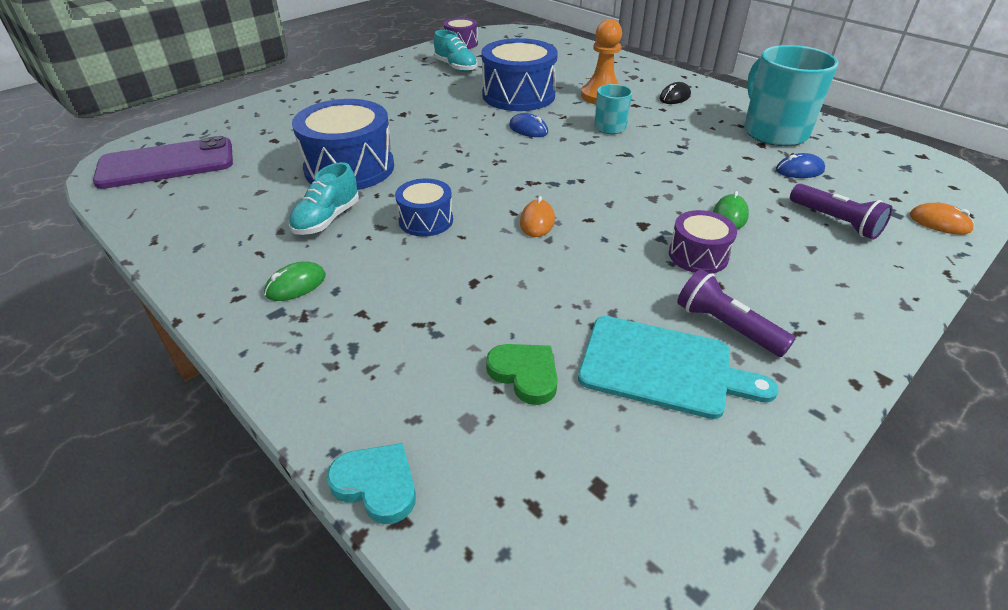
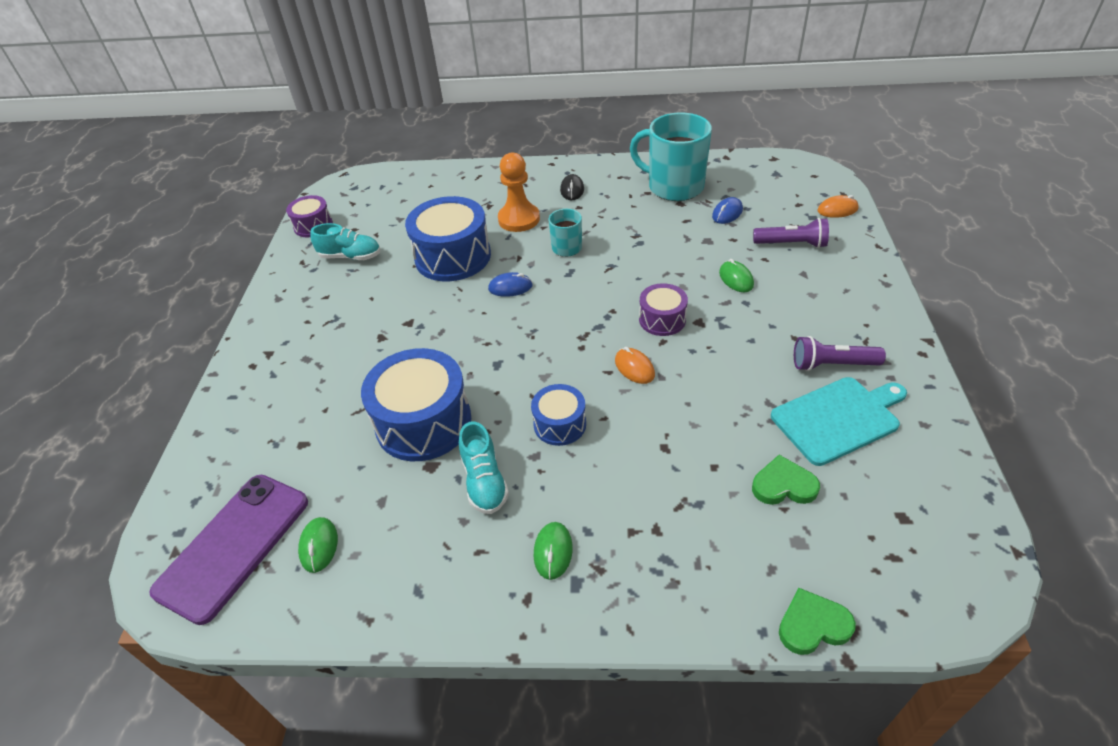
camera: 40 degrees left, 5 degrees up
(197, 190) = (319, 546): none -> green mouse
(377, 484) = (813, 625): turquoise heart -> green heart
(698, 255) = (757, 323): purple drum -> purple drum (662, 319)

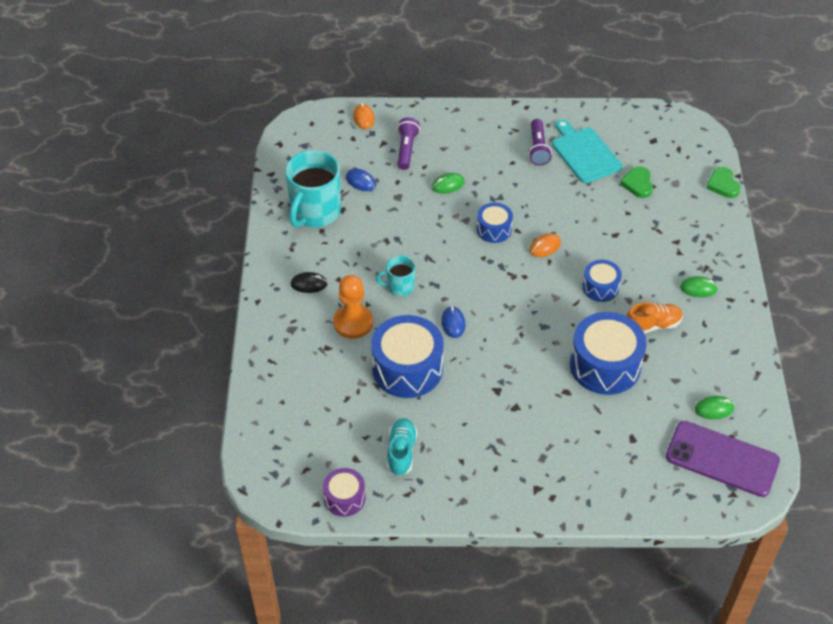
camera: 95 degrees left, 5 degrees up
(484, 481) = (652, 325): turquoise shoe -> orange shoe
(662, 319) = (494, 229): purple drum -> blue drum

